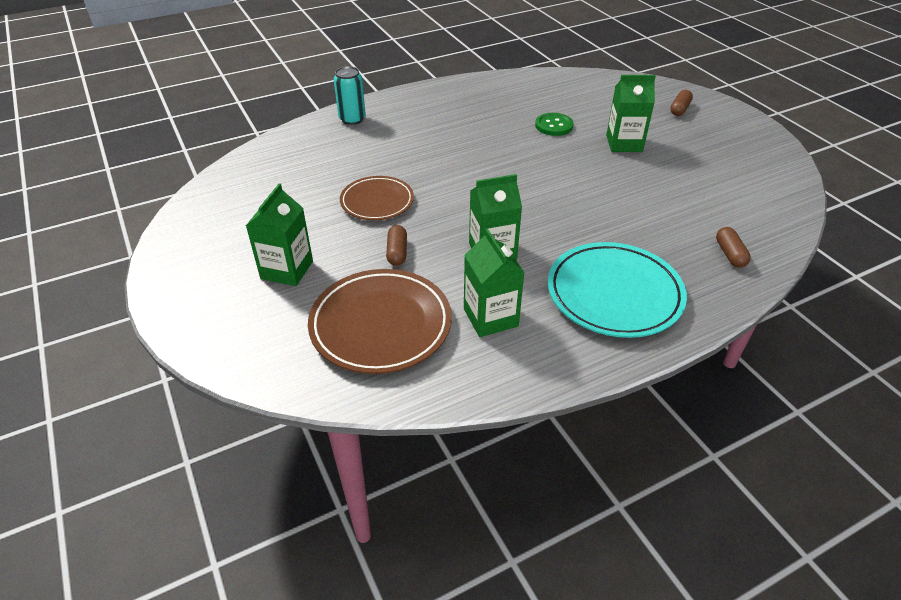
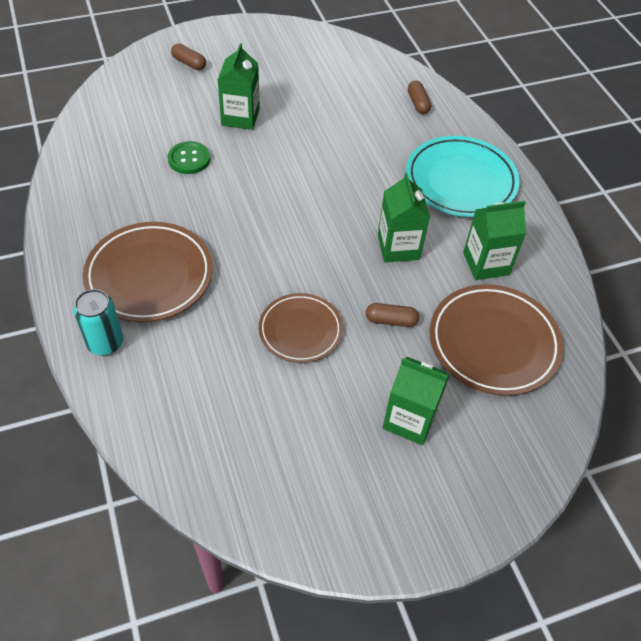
camera: 85 degrees left, 10 degrees up
(418, 126) = (149, 275): none -> brown plate
(730, 254) = (418, 103): brown capsule -> brown capsule turned 75 degrees clockwise

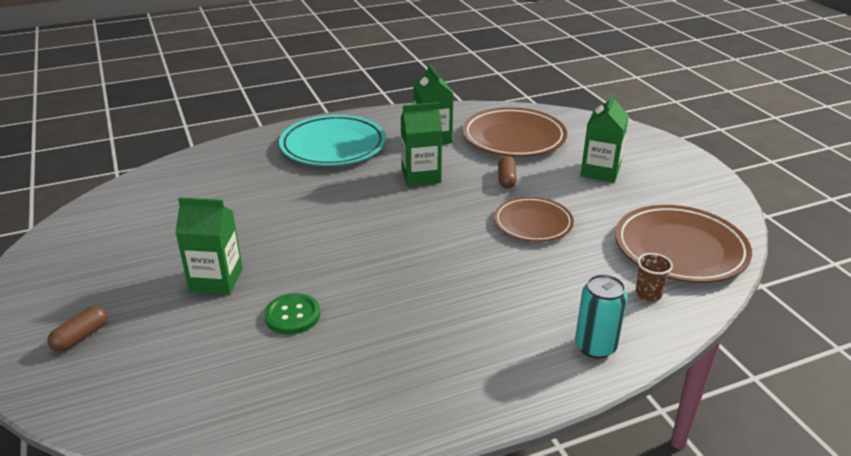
camera: 90 degrees left, 20 degrees down
(149, 275) = (491, 325): brown plate -> brown plate (680, 249)
(166, 404) = (648, 294): none -> brown cup
(418, 103) = (216, 165): brown capsule -> none

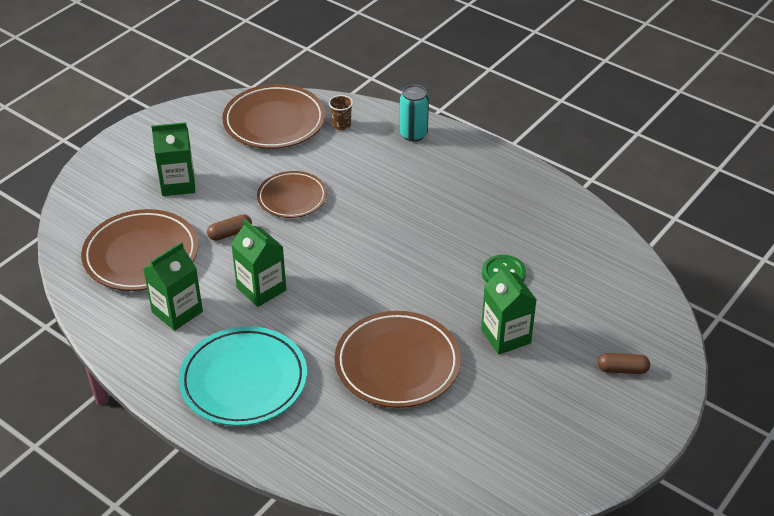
camera: 120 degrees left, 10 degrees up
(264, 211) = (397, 364): none -> brown plate

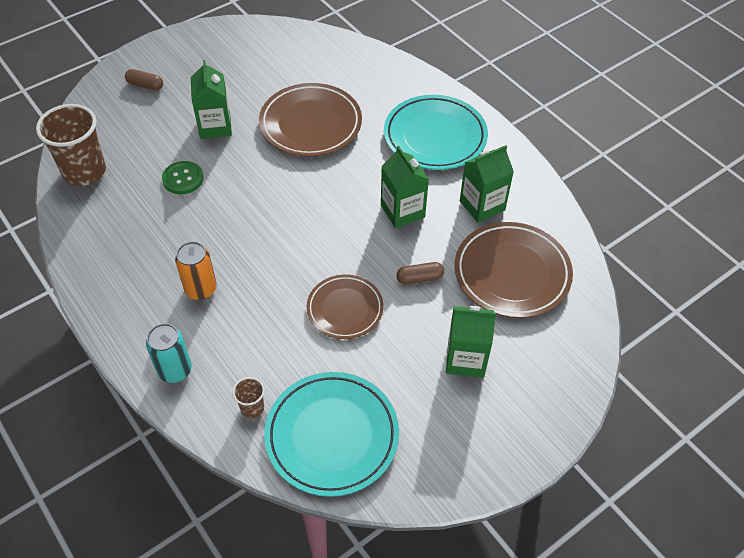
camera: 165 degrees left, 10 degrees up
(274, 121) = (332, 436): brown plate -> turquoise plate
(426, 187) = (201, 289): none -> orange can
(608, 259) = (84, 171): none -> brown cup

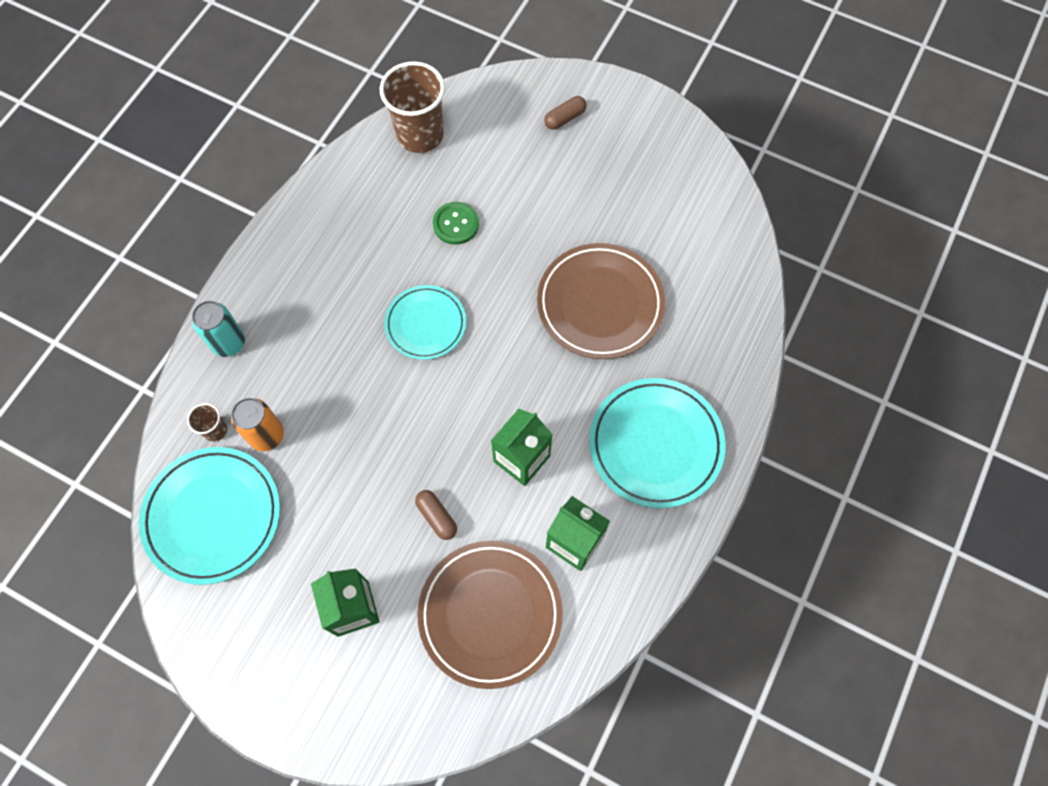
camera: 65 degrees right, 15 degrees up
(145, 85) = (565, 118): brown capsule -> brown capsule turned 60 degrees clockwise
(201, 289) = (327, 315): orange can -> orange can (266, 435)
(215, 126) = (543, 214): green carton -> none
(255, 228) = (425, 324): none -> turquoise plate
(345, 309) = (363, 460): brown plate -> none

